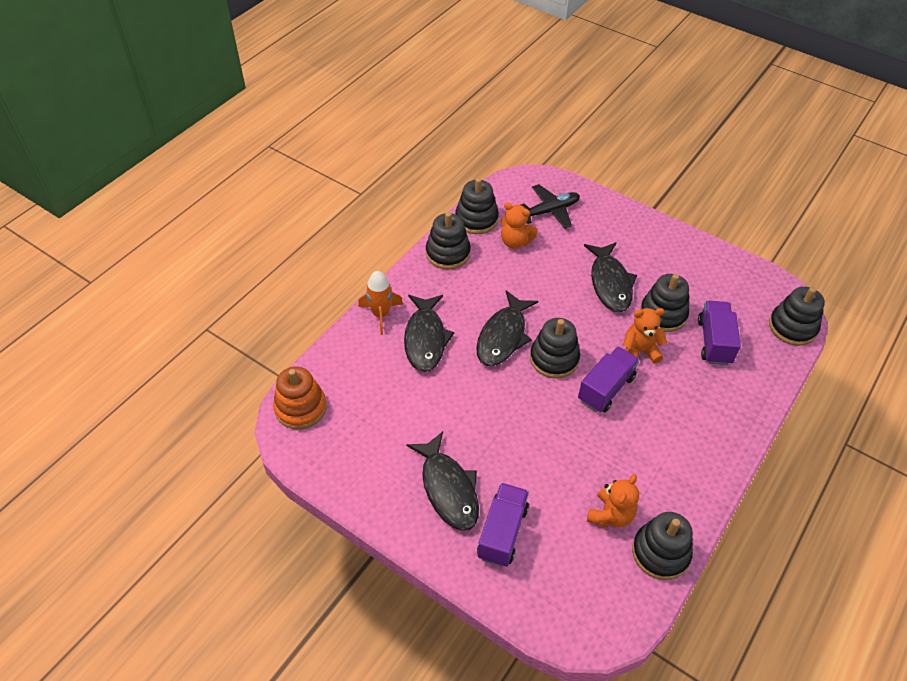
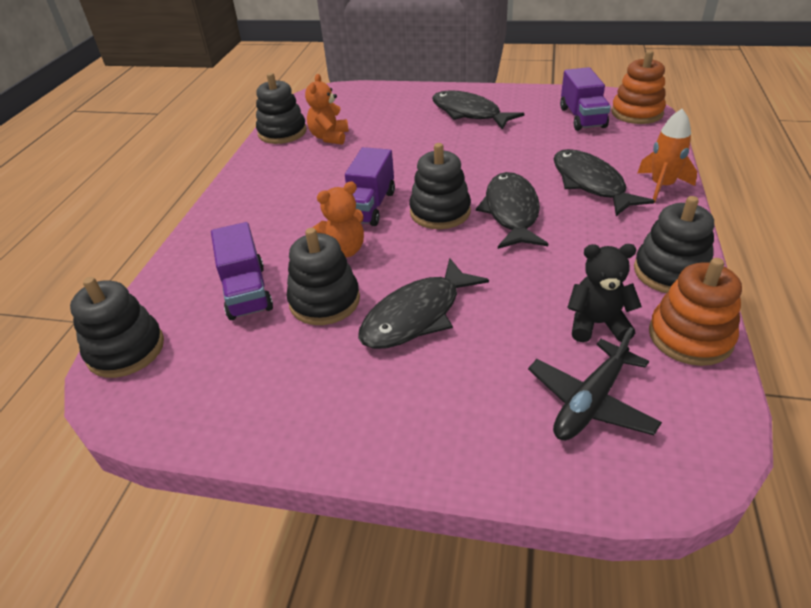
camera: 160 degrees right, 10 degrees down
(476, 219) = (690, 336): black stacking toy -> orange stacking toy
(502, 532) = (410, 108): purple truck -> purple truck (582, 117)
(515, 242) = (597, 324): orange teddy bear -> black teddy bear
(610, 283) = (417, 315): black fish -> black fish turned 105 degrees counterclockwise

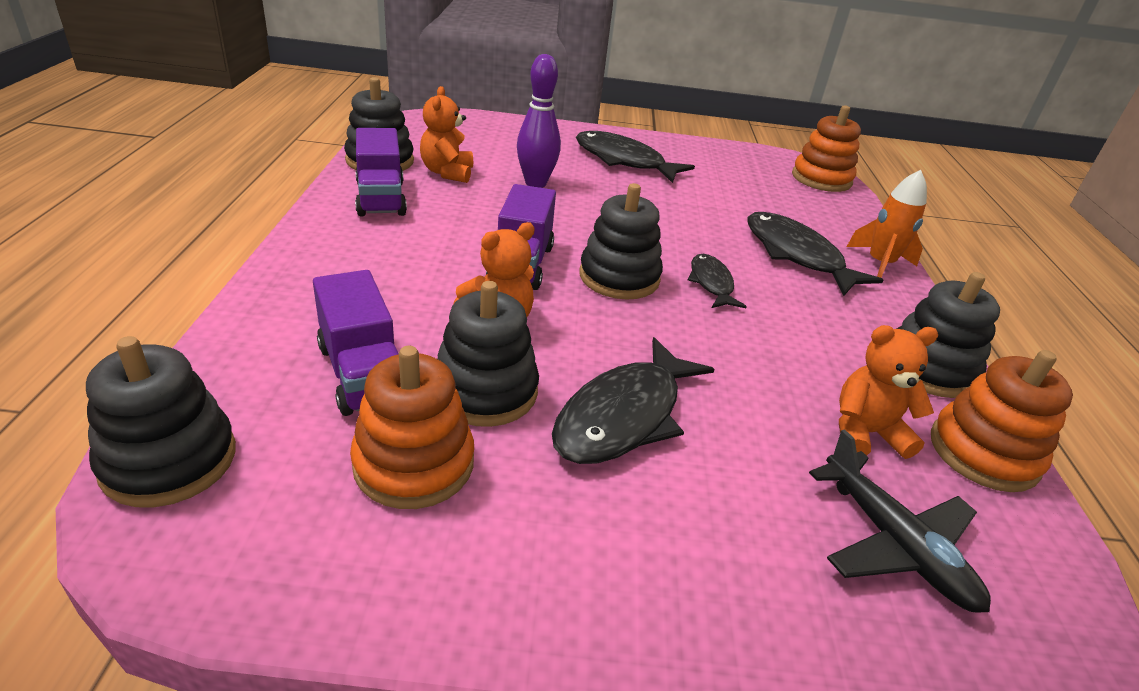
camera: 15 degrees left, 5 degrees down
(269, 350) = (414, 463): none -> orange stacking toy
(394, 140) = (535, 183): none -> purple bowling pin
(511, 212) = (711, 283): black fish -> black fish, size x0.57
(582, 117) = (761, 178): purple truck -> purple truck (381, 198)
(590, 402) = (895, 544): black plane -> black plane turned 60 degrees counterclockwise
(597, 324) = (865, 433): black teddy bear -> orange teddy bear

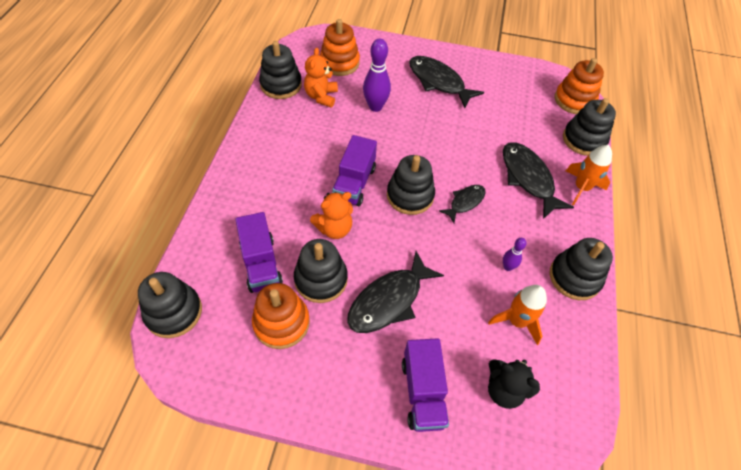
camera: 10 degrees right, 20 degrees up
(381, 198) = (279, 122): purple truck -> purple truck (423, 392)
(711, 283) = (465, 202): black fish -> black fish turned 45 degrees clockwise
(814, 360) = (507, 267): none -> purple bowling pin
(855, 215) = (584, 139): none -> black stacking toy
(865, 433) = (517, 321): orange teddy bear -> orange rocket
(895, 544) = (504, 389): black plane -> black teddy bear
(983, 453) = (578, 339): orange stacking toy -> orange stacking toy (339, 63)

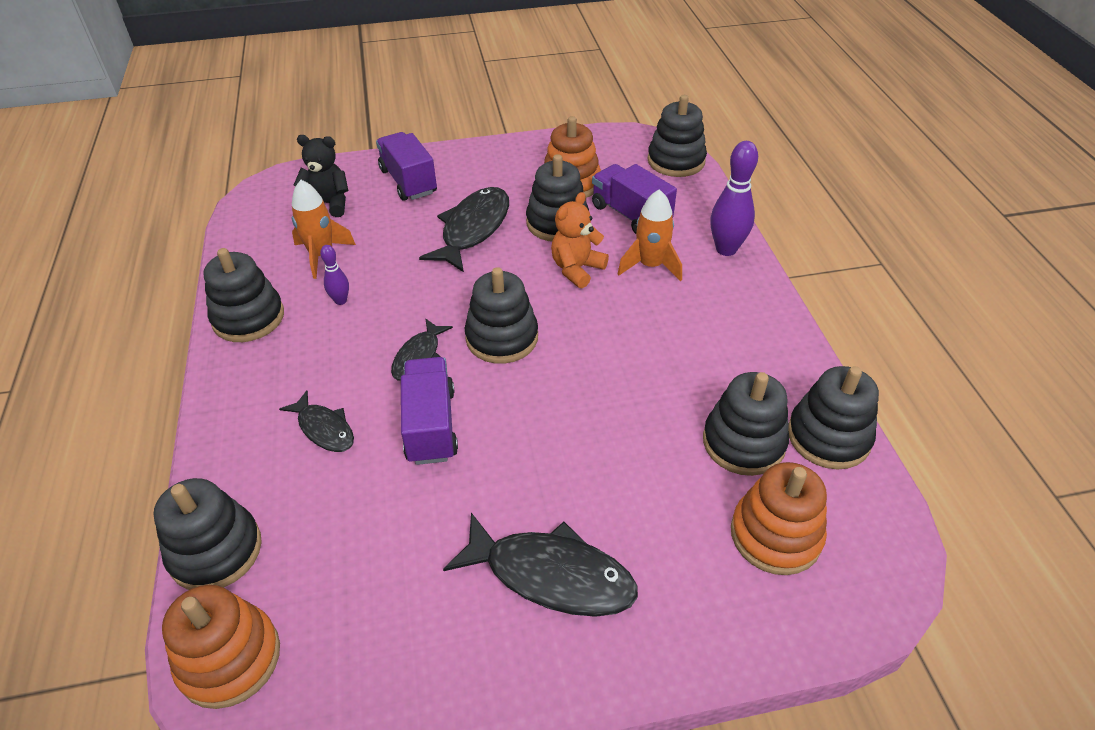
camera: 160 degrees right, 10 degrees down
(321, 96) = (743, 442): orange teddy bear -> black stacking toy
(354, 183) = (588, 326): purple truck -> purple truck (431, 425)
(375, 107) = (638, 460): purple bowling pin -> purple bowling pin (726, 249)
(528, 178) = (324, 429): black fish -> black fish, size x0.57
(581, 188) = (229, 445): orange rocket -> orange rocket (650, 266)

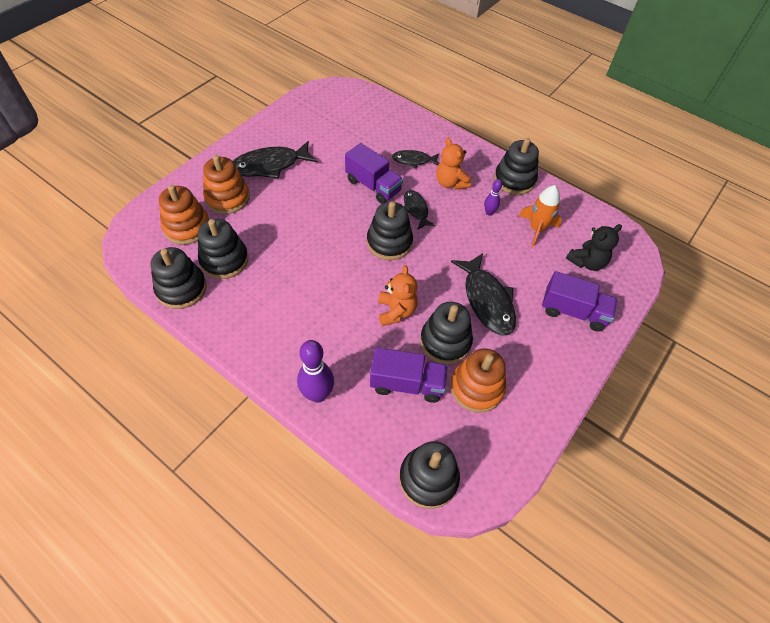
camera: 135 degrees right, 10 degrees up
(215, 551) = (394, 111): black stacking toy -> none
(229, 658) = (351, 95): orange stacking toy -> orange stacking toy (227, 198)
(326, 363) = (450, 183): none -> orange teddy bear
(650, 266) = (355, 344): orange rocket -> none

